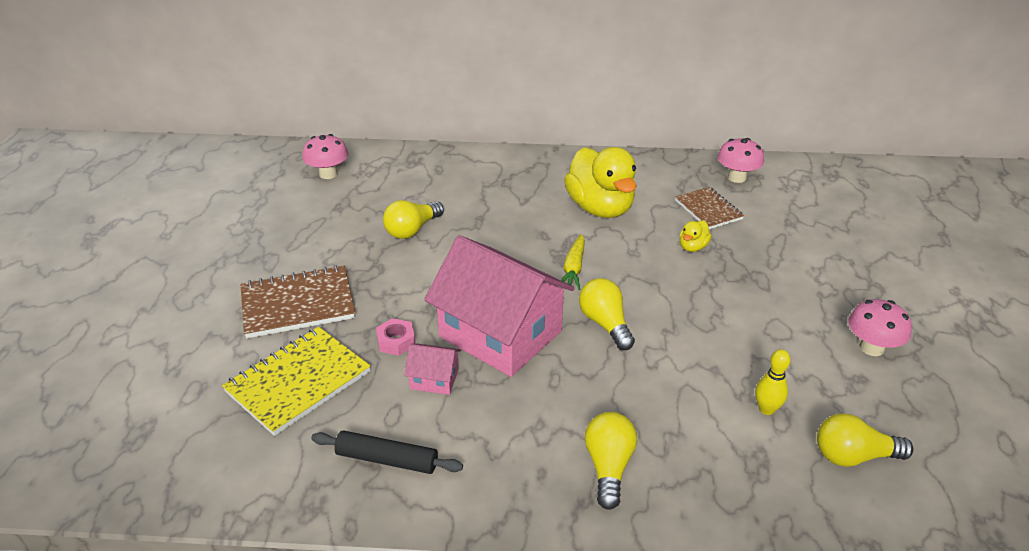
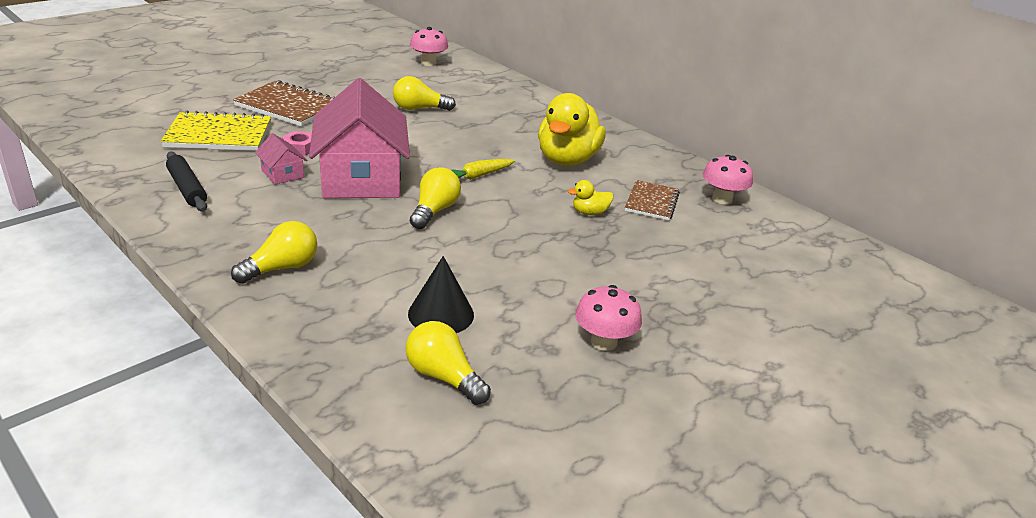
camera: 40 degrees right, 5 degrees down
(766, 409) = (441, 314): yellow bowling pin -> black cone

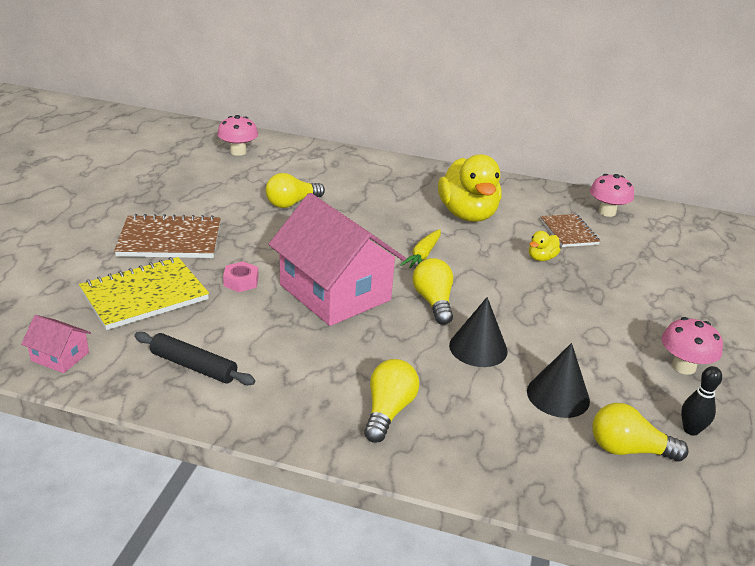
camera: 30 degrees left, 0 degrees up
(282, 174) = (261, 315): pink house -> pink house (60, 356)
(422, 255) = (478, 348): none -> black cone
(530, 389) = (691, 430): none -> black bowling pin

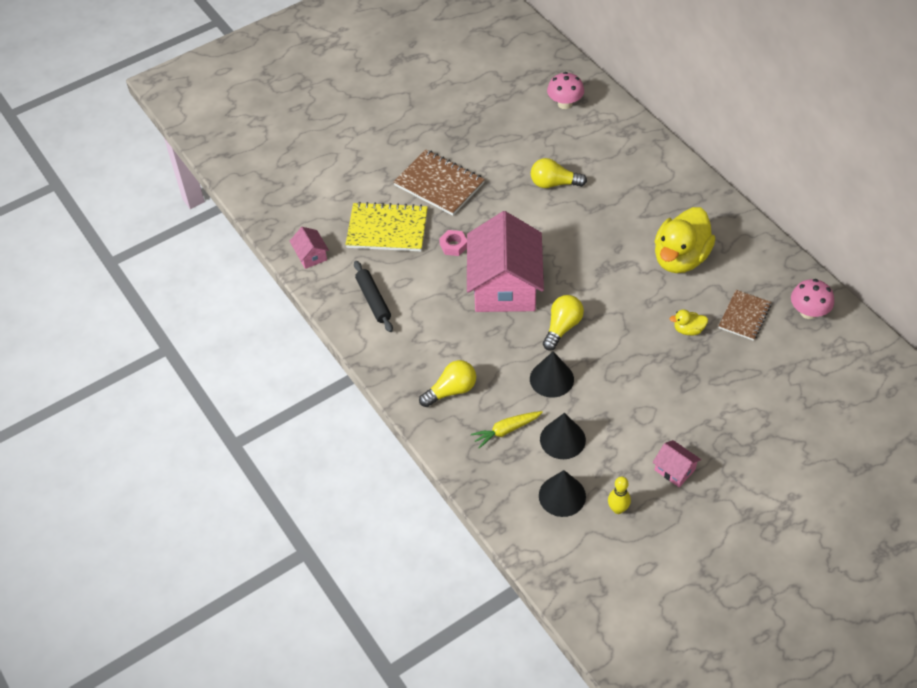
camera: 45 degrees right, 20 degrees up
(423, 255) = (599, 283): yellow carrot -> yellow carrot (506, 430)
(628, 449) = (562, 496): yellow light bulb -> black cone
(683, 367) = (674, 470): pink mushroom -> pink house
(691, 430) = (618, 509): black bowling pin -> yellow bowling pin

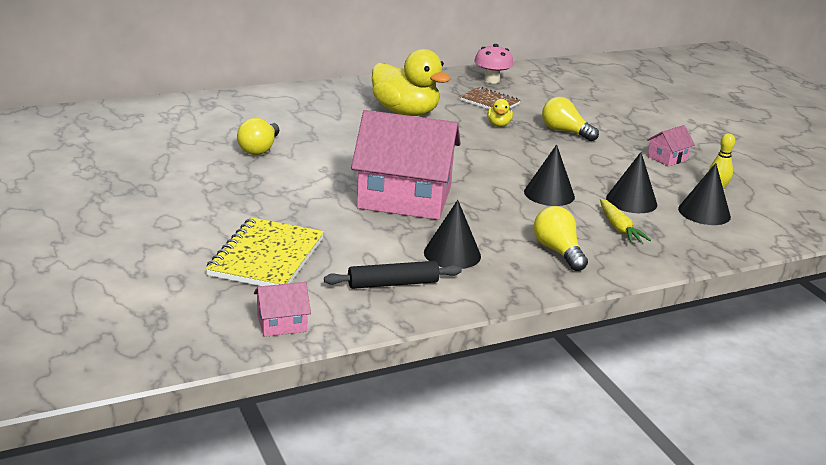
camera: 85 degrees left, 25 degrees down
(425, 327) = (452, 254): none -> black cone
(439, 184) = (209, 211): brown notebook -> none
(453, 246) = (324, 217): pink nut -> none
(562, 327) = (478, 178): yellow light bulb -> yellow light bulb (565, 132)
(565, 103) = (135, 124): pink mushroom -> none

